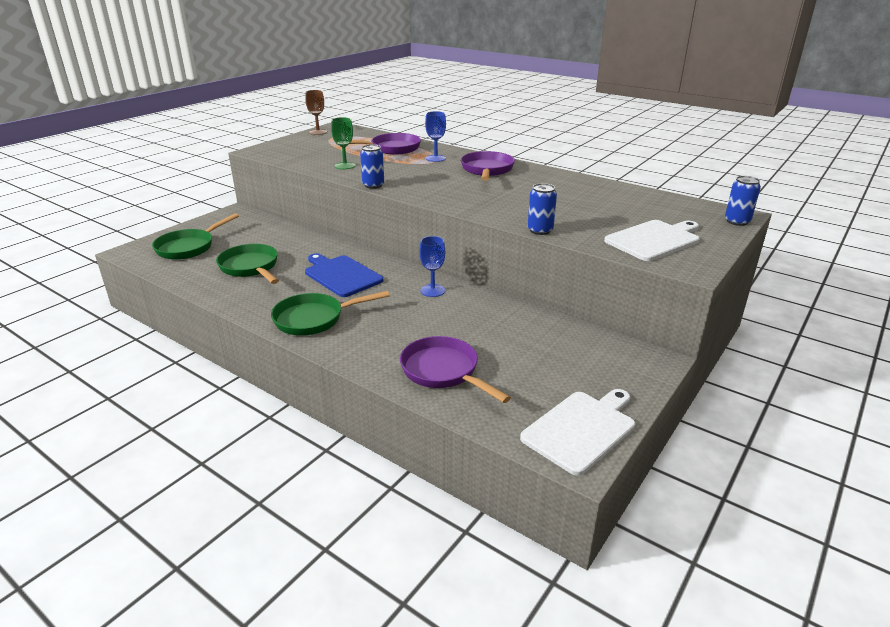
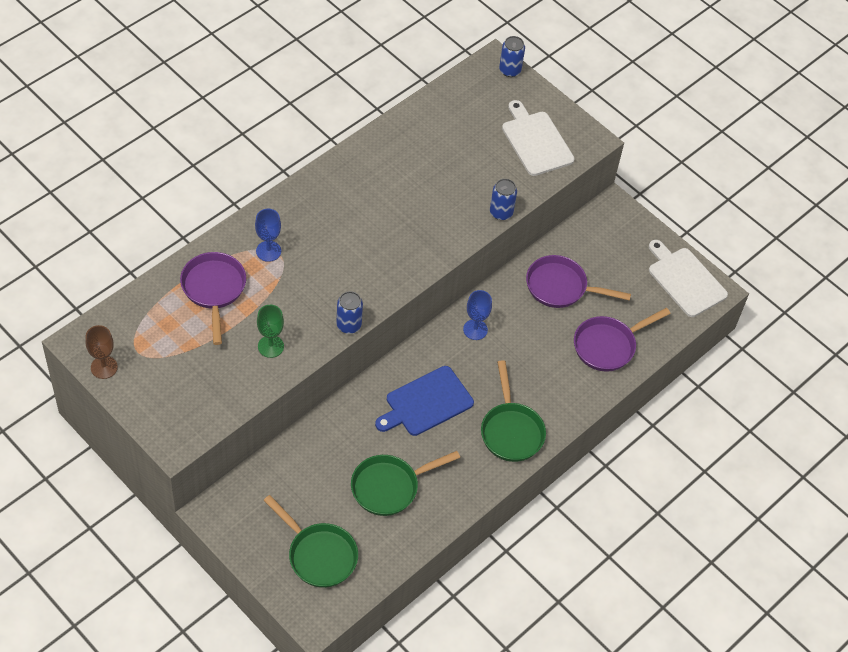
camera: 85 degrees left, 25 degrees up
(487, 170) = (325, 212): purple pan -> purple pan (561, 287)

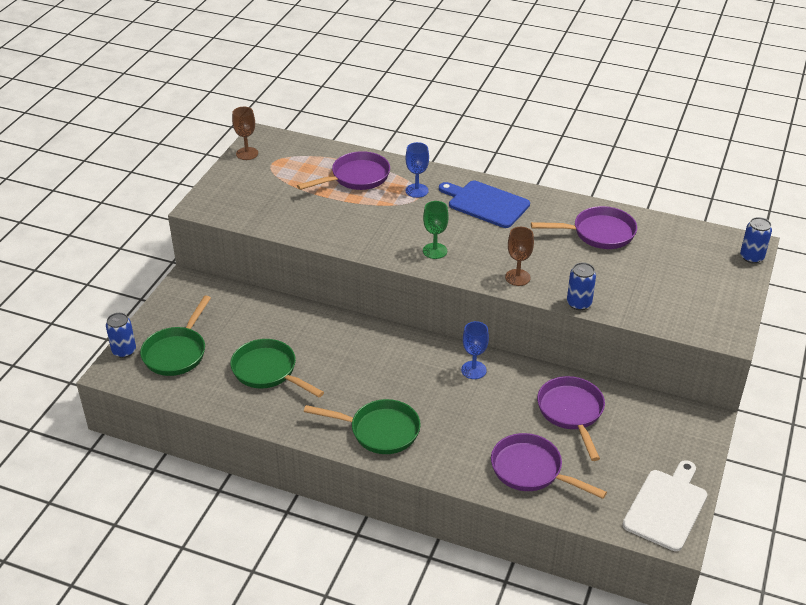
camera: 70 degrees right, 15 degrees down
(270, 346) = (324, 222): green goblet -> green goblet (435, 251)
(349, 325) = (377, 254): blue can -> blue can (124, 351)
(418, 150) = (598, 233): none -> purple pan
(426, 402) = (371, 365): blue cutting board -> blue cutting board (486, 203)
(443, 237) = (517, 277): none -> brown goblet
(511, 431) = (379, 431): green pan -> green pan turned 135 degrees counterclockwise
(536, 141) = (686, 299): white cutting board -> none

